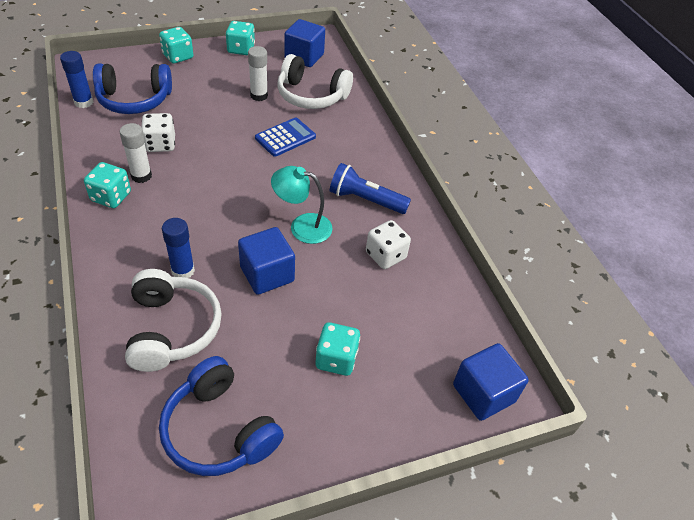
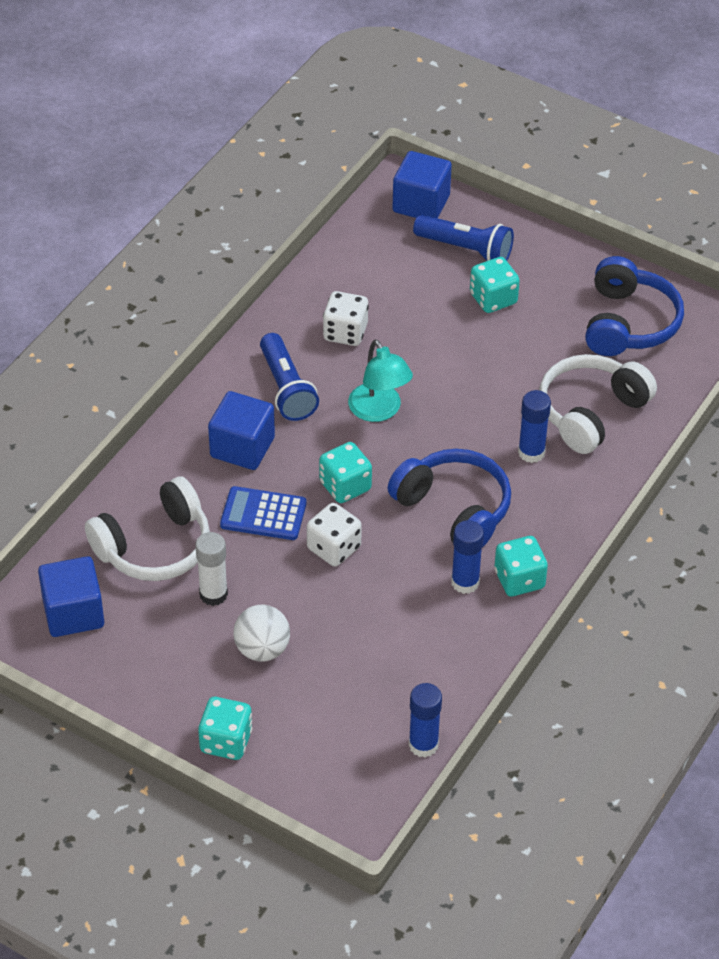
camera: 125 degrees left, 0 degrees up
(134, 100) = (361, 702): blue headphones -> blue headphones (454, 509)
(141, 176) = (465, 582): white glue stick -> blue glue stick
(160, 144) = (403, 609): white dice -> white dice (334, 548)
(207, 91) = (262, 649): none -> white ball
(241, 49) = (131, 690): turquoise dice -> turquoise dice (345, 486)
(267, 274) = (465, 395): blue cube -> blue cube (242, 447)
(311, 95) = (154, 547): white headphones -> white headphones turned 75 degrees clockwise
(405, 383) = (466, 249): none -> blue flashlight

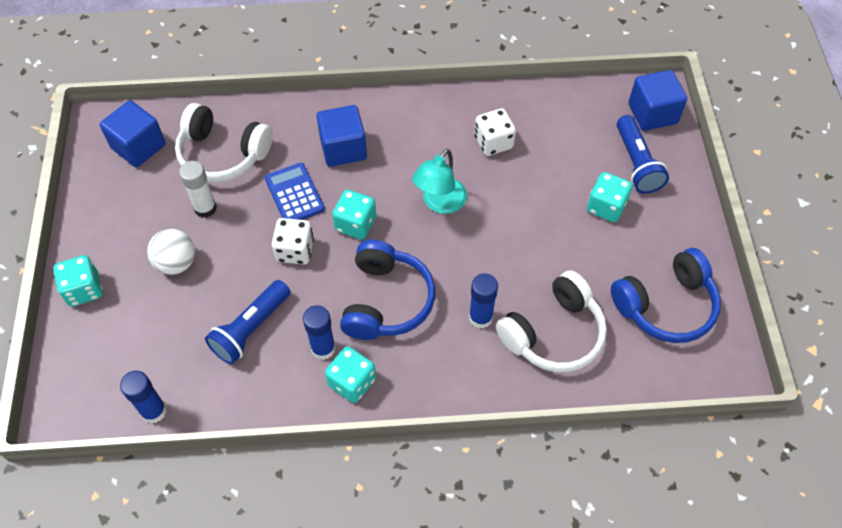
camera: 55 degrees right, 10 degrees up
(287, 388) = (414, 141): blue flashlight -> blue flashlight (251, 329)
(591, 412) = (553, 333): white headphones -> white headphones turned 135 degrees clockwise

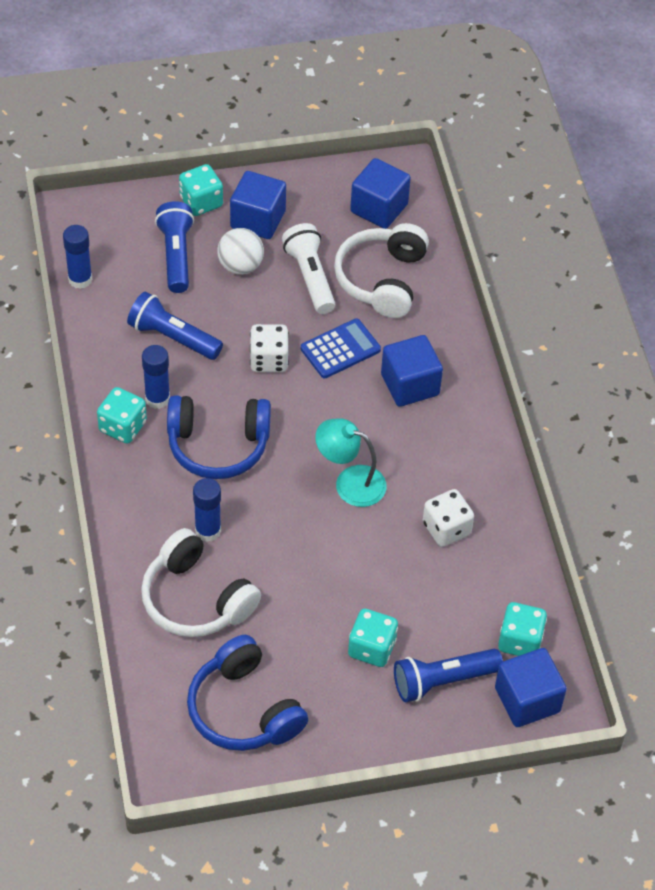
camera: 80 degrees right, 5 degrees down
(122, 243) = (258, 220): none -> blue cube
(147, 318) = (176, 255): none -> blue flashlight
(205, 208) = (310, 277): white glue stick -> white flashlight
(355, 224) = (310, 408): turquoise dice -> turquoise dice (520, 641)

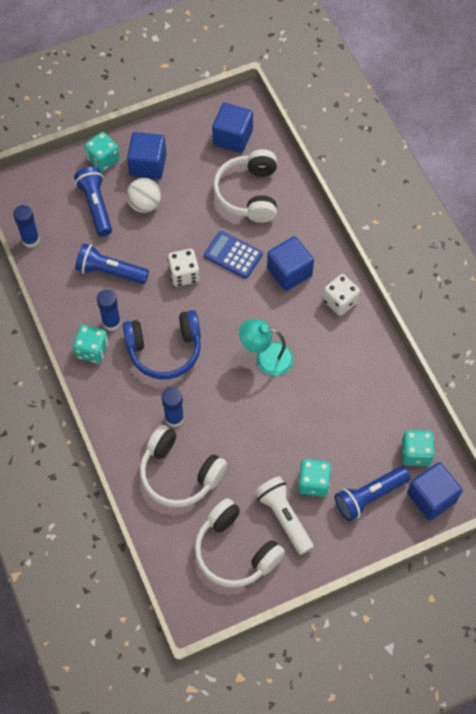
camera: 10 degrees left, 10 degrees up
(243, 709) = (235, 551): blue headphones -> white headphones
(310, 277) = (197, 202): white flashlight -> white flashlight (284, 517)
(340, 349) = (233, 255): blue calculator -> blue calculator turned 105 degrees counterclockwise
(446, 529) = (343, 378): white dice -> white dice (340, 301)

